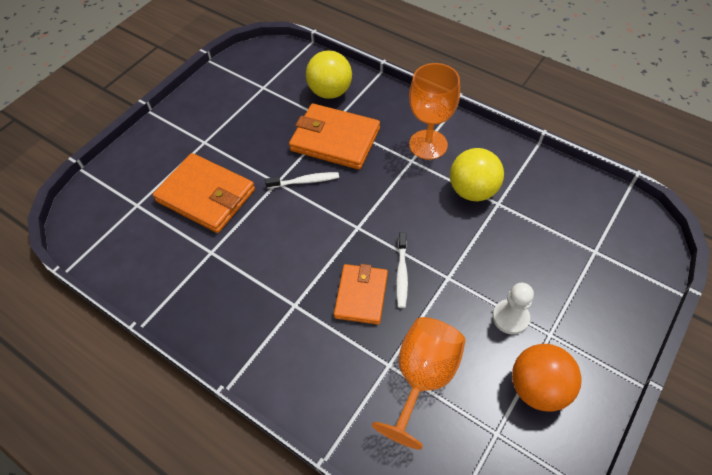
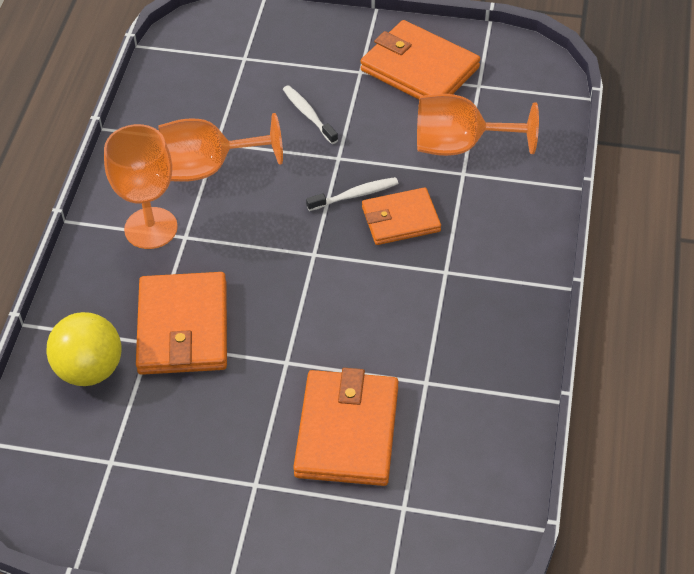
camera: 115 degrees left, 5 degrees down
(305, 181) = (270, 332): white toothbrush -> white toothbrush (308, 114)
(472, 190) = (208, 168): yellow ball -> orange goblet
(510, 317) = (358, 101): white pawn -> none
(538, 387) = (419, 69): orange ball -> orange wallet

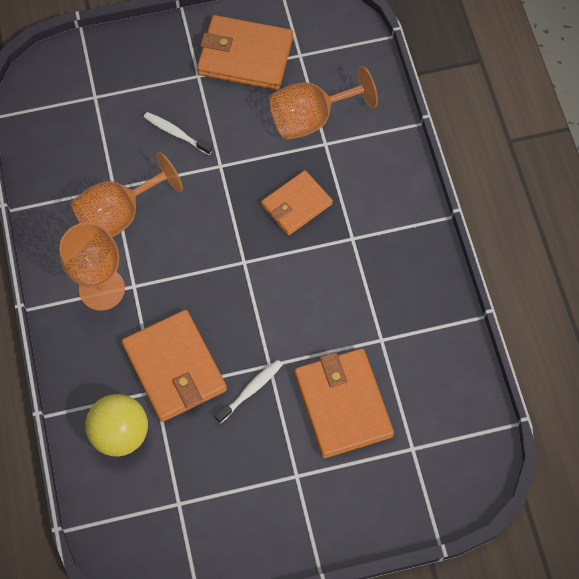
camera: 25 degrees left, 15 degrees up
(355, 195) = (250, 196): white toothbrush -> white toothbrush (251, 390)

